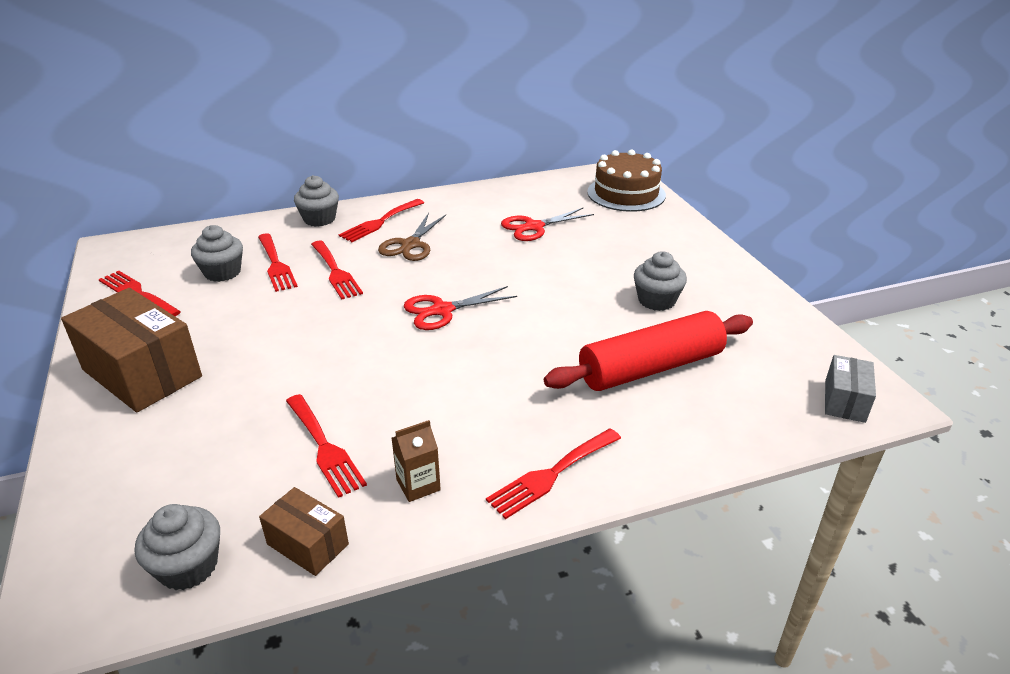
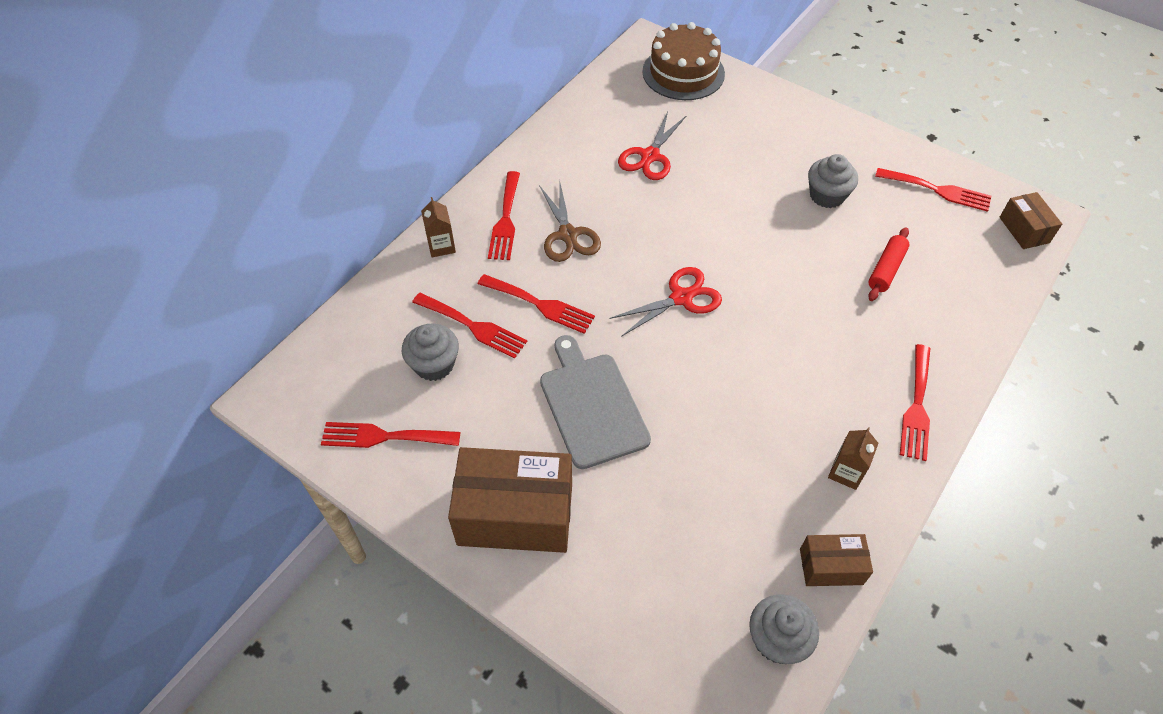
camera: 35 degrees left, 20 degrees up
(285, 340) = (592, 405): none -> grey cutting board
(319, 219) = (441, 246): grey cupcake -> brown carton
(324, 448) = (749, 485): red fork -> red fork (938, 190)
(442, 310) = (681, 298): red scissors -> red scissors turned 150 degrees counterclockwise
(650, 367) = (886, 269): red rolling pin -> red rolling pin, size x0.50
(844, 401) = (1024, 230): grey box -> brown box

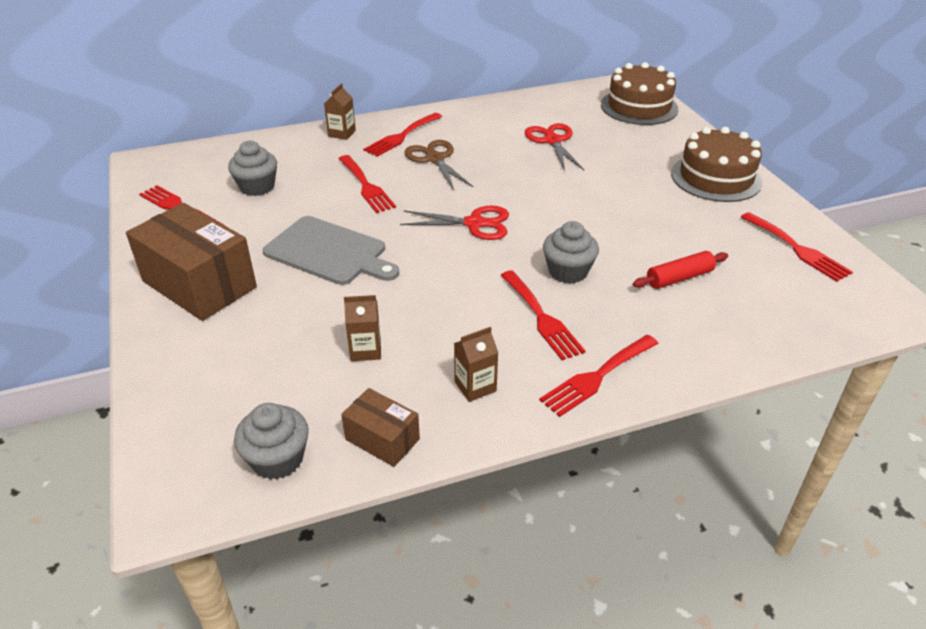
camera: 35 degrees right, 15 degrees down
(473, 327) = (307, 179): red fork -> red fork (542, 318)
(568, 235) = (435, 159): brown scissors -> brown scissors turned 135 degrees clockwise
(592, 405) = (329, 252): grey cutting board -> grey cutting board turned 105 degrees clockwise
(650, 156) = (552, 141): red scissors -> red scissors turned 105 degrees clockwise
(733, 491) = (365, 350): none -> brown carton
(819, 137) = (716, 177): none -> brown cake
(827, 195) = (679, 213): grey cupcake -> grey cupcake (568, 271)
(1024, 230) = (864, 309): brown box -> none

